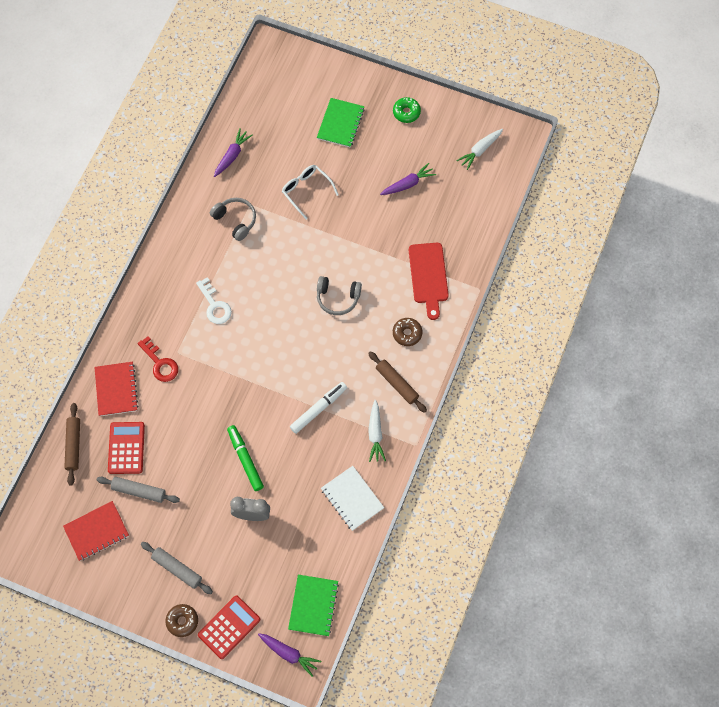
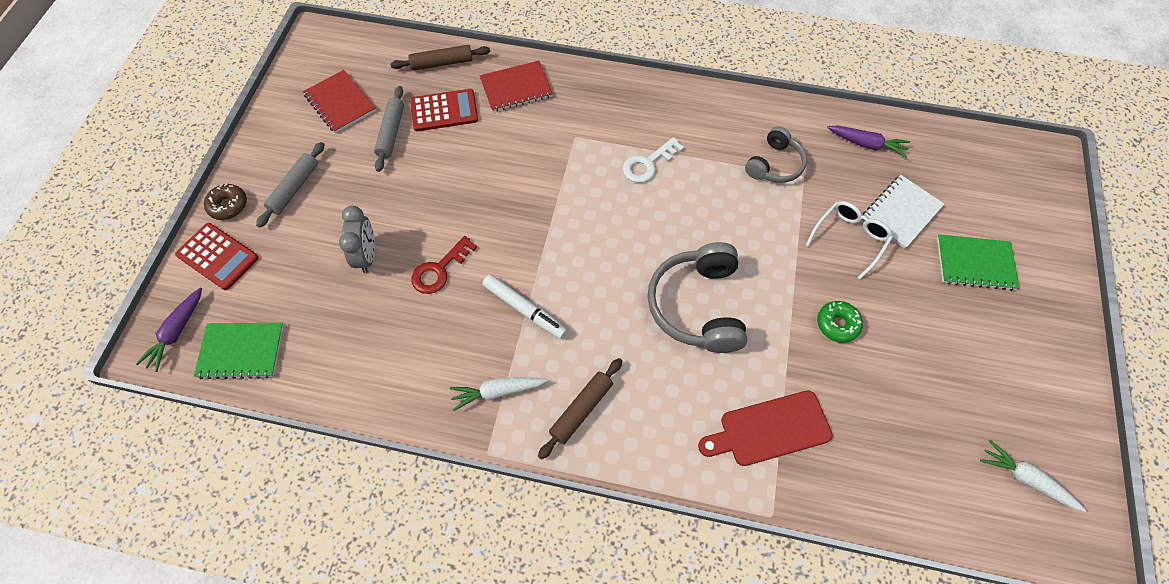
camera: 80 degrees right, 5 degrees down
(160, 363) = (557, 122): red key -> red key (439, 270)
(245, 459) = (442, 235): green marker -> none
(338, 298) = (698, 306): grey headphones -> grey headphones, size x1.65
(352, 498) = (396, 376): white notebook -> white notebook (901, 212)
(406, 112) = (1038, 351): green donut -> green donut (837, 324)
(407, 333) = (665, 412): brown donut -> none
(408, 184) = (916, 373): purple carrot -> none

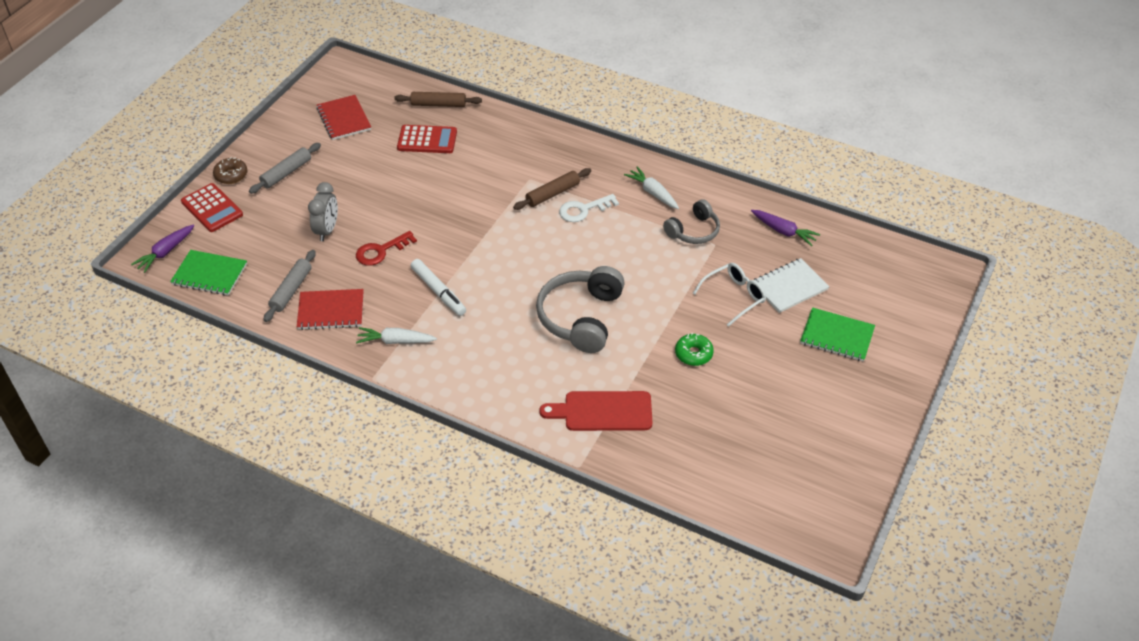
camera: 15 degrees right, 15 degrees down
(391, 132) = (378, 148): grey rolling pin -> grey rolling pin (291, 290)
(516, 88) = (494, 134): red notebook -> red notebook (331, 311)
(581, 410) = (456, 366): brown rolling pin -> brown rolling pin (552, 194)
(1026, 479) = (802, 490): white carrot -> white carrot (653, 193)

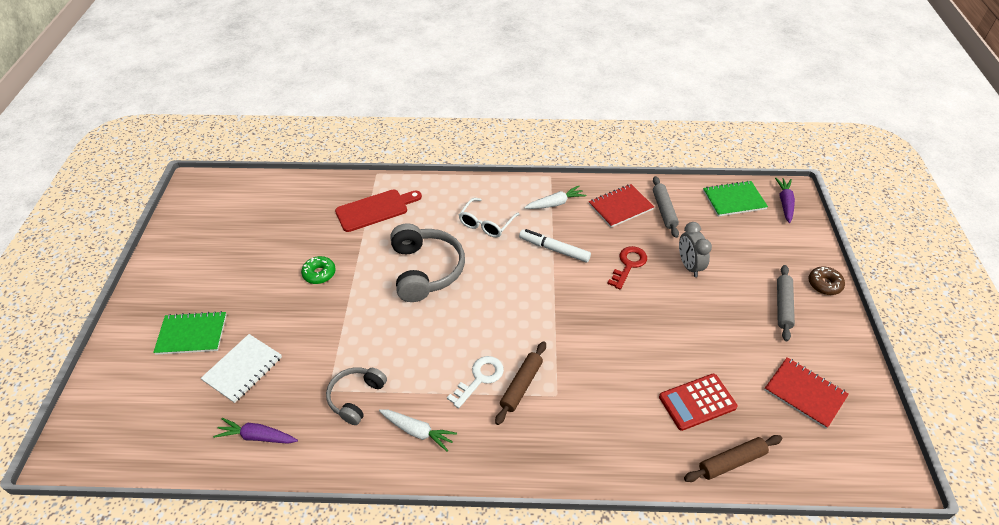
camera: 155 degrees right, 0 degrees up
(212, 208) = (799, 249): red calculator -> none
(734, 296) = (296, 338): white glasses -> white glasses (486, 224)

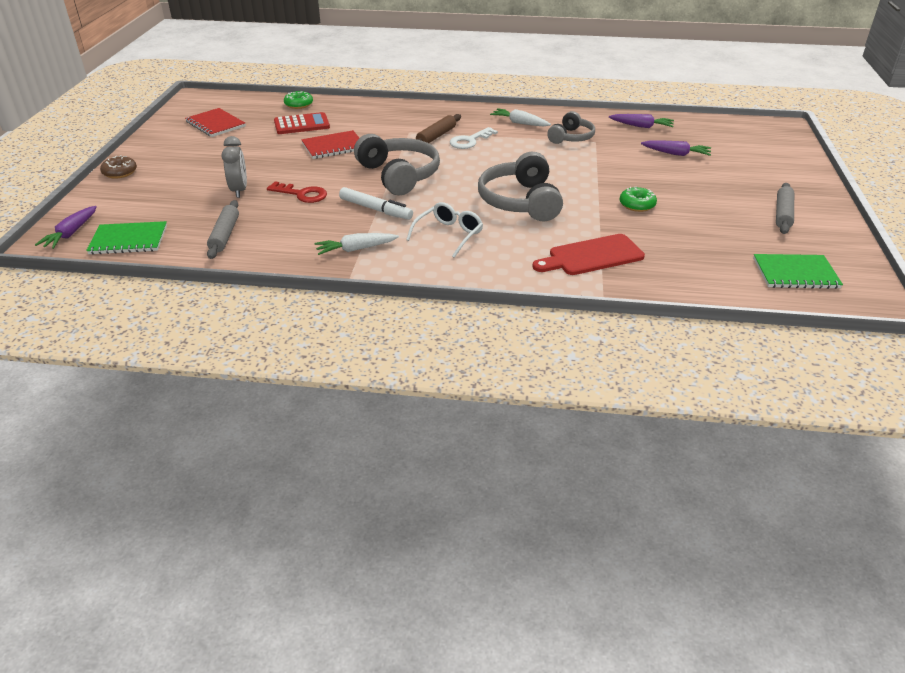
camera: 175 degrees left, 10 degrees down
(192, 334) = (740, 173): green notebook -> green notebook (795, 273)
(243, 369) = (676, 154): white notebook -> purple carrot
(546, 302) = (398, 175): none -> grey headphones
(620, 207) = (275, 241): red notebook -> red notebook (333, 146)
(628, 265) = (302, 194): red key -> red key turned 105 degrees counterclockwise
(731, 462) = (299, 105): brown rolling pin -> green donut
(783, 306) = (177, 162): grey rolling pin -> grey rolling pin (783, 214)

